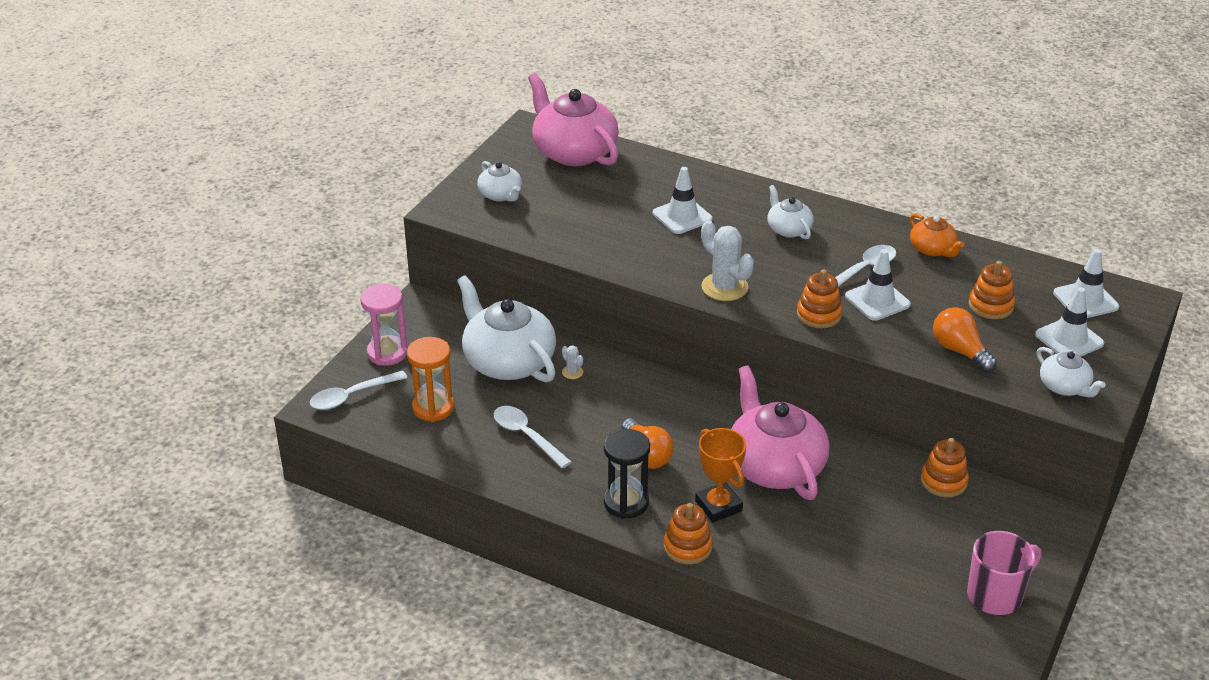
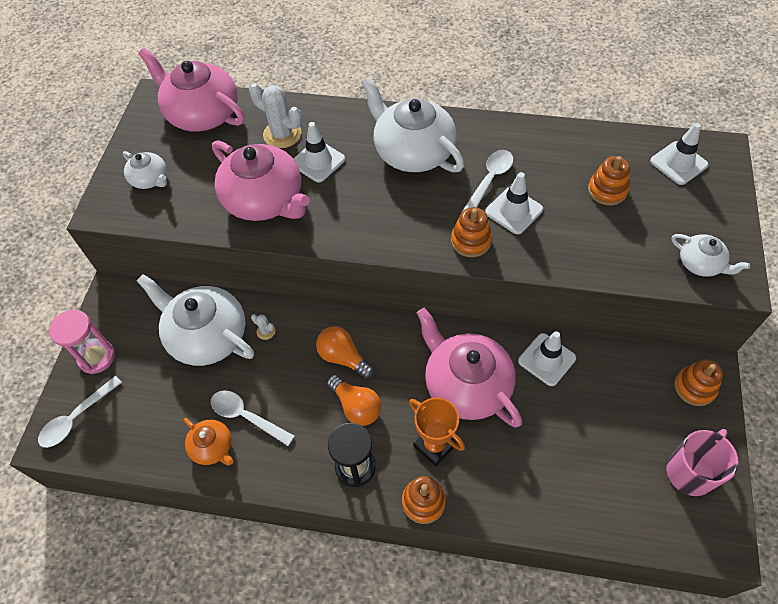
camera: 15 degrees left, 20 degrees up
(433, 407) = (154, 409): orange hourglass -> none
(613, 236) = (265, 200): none -> pink teapot
(724, 287) = (380, 232): white cactus -> white cactus (282, 134)
(788, 229) = (412, 151): white teapot -> white teapot, size x1.99
(932, 249) = (538, 142): orange teapot -> orange teapot (213, 447)
(943, 481) = (605, 359): orange stacking toy -> orange stacking toy (694, 387)
(960, 351) = (601, 248): orange light bulb -> orange light bulb (343, 357)
(1069, 339) = (683, 209): white traffic cone -> white traffic cone (546, 359)

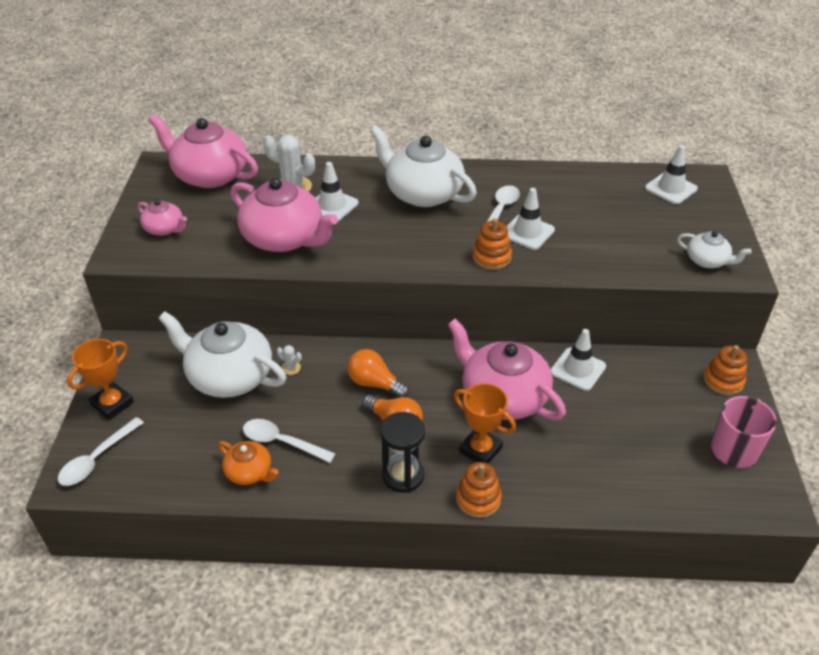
camera: 10 degrees left, 15 degrees down
(97, 357) = (112, 404): pink hourglass -> orange trophy
(150, 179) = (165, 229): white teapot -> pink teapot
(607, 190) = (610, 212): orange stacking toy -> none

